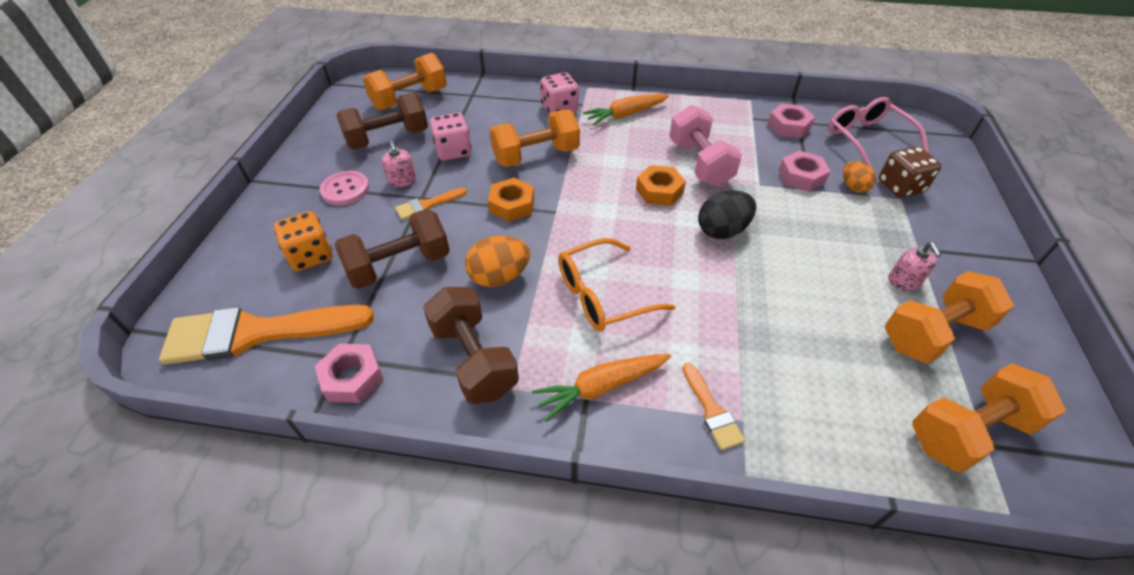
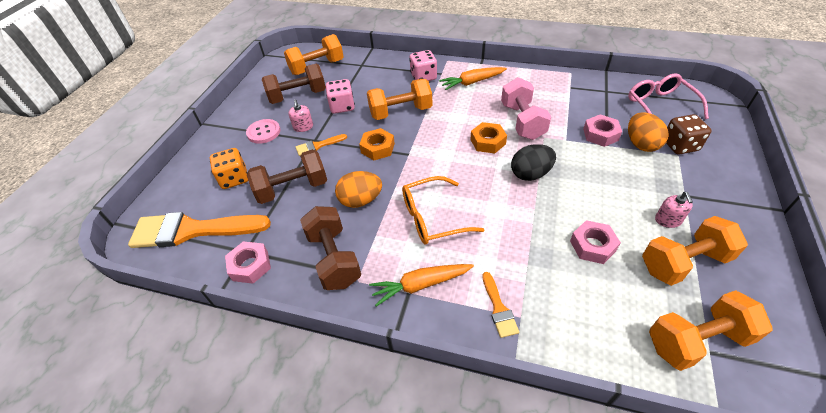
camera: 10 degrees right, 0 degrees up
(788, 126) = (598, 94): pink nut -> pink nut (592, 246)
(853, 187) = (641, 144): orange egg -> orange egg, size x1.57

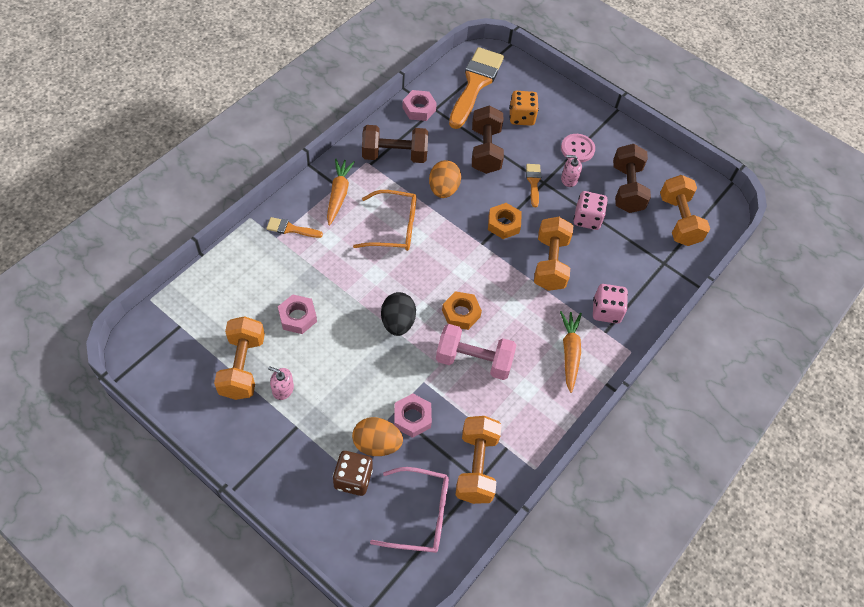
camera: 105 degrees right, 10 degrees up
(432, 218) = (394, 227): orange glasses -> orange glasses turned 90 degrees clockwise
(697, 340) = (190, 324): orange dumbbell -> orange dumbbell (476, 466)

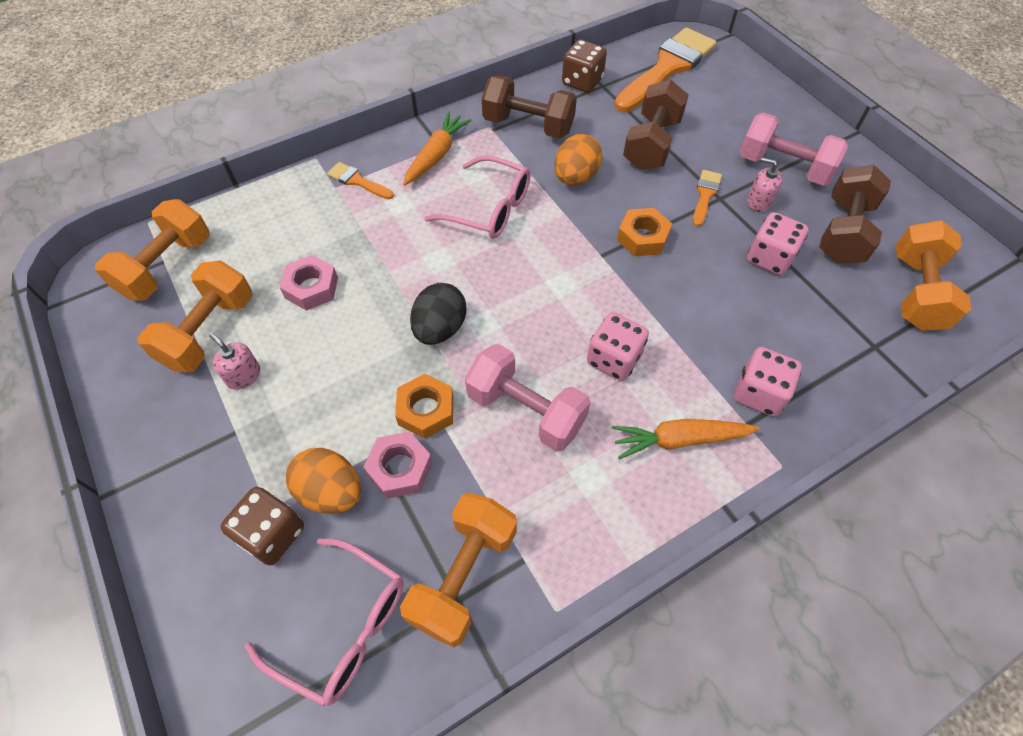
camera: 25 degrees right, 0 degrees up
(394, 227) = (489, 209): orange glasses -> pink glasses
(419, 109) = (582, 82): pink nut -> brown dice
(461, 313) = (534, 339): orange nut -> orange nut (426, 410)
(514, 313) = (614, 359): none -> pink dice
(521, 117) = (716, 115): orange dice -> none
(550, 263) = (693, 304): orange dumbbell -> orange dumbbell (167, 267)
(569, 352) = (679, 440): orange carrot -> orange carrot turned 120 degrees counterclockwise
(577, 149) = (783, 167): pink button -> pink dumbbell

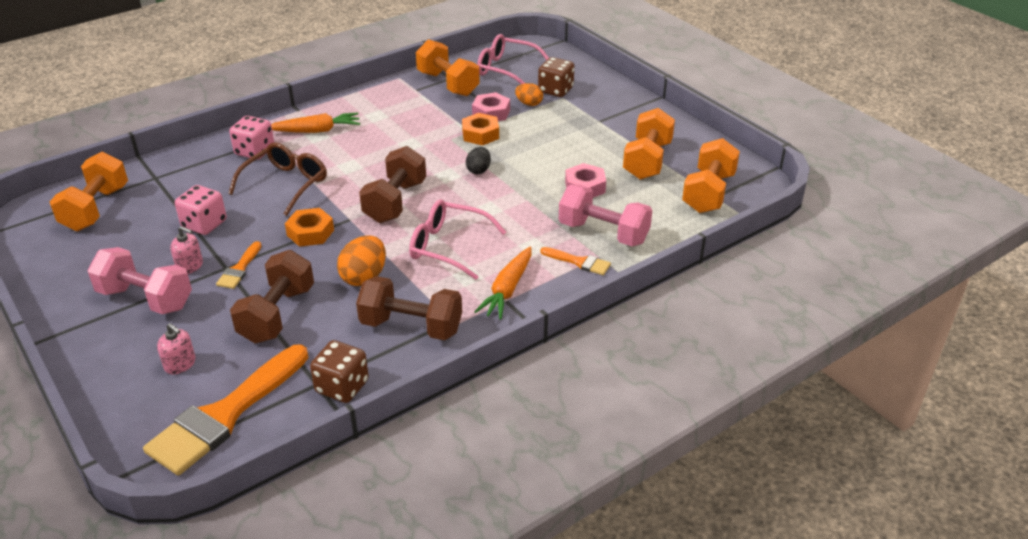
camera: 175 degrees right, 20 degrees down
(243, 376) = (608, 142): pink soap dispenser -> pink soap dispenser (180, 364)
(331, 492) = (529, 104): orange egg -> orange egg, size x0.64
(440, 329) = (478, 170): black egg -> black egg, size x0.64
(463, 575) = (448, 84): orange dumbbell -> orange dumbbell turned 60 degrees counterclockwise
(526, 411) = (414, 137): pink dumbbell -> pink dumbbell (603, 233)
(614, 359) = (351, 162): pink dice -> none
(693, 320) = (286, 184): none -> brown glasses
(843, 232) = (125, 246): brown dumbbell -> brown dumbbell (395, 202)

